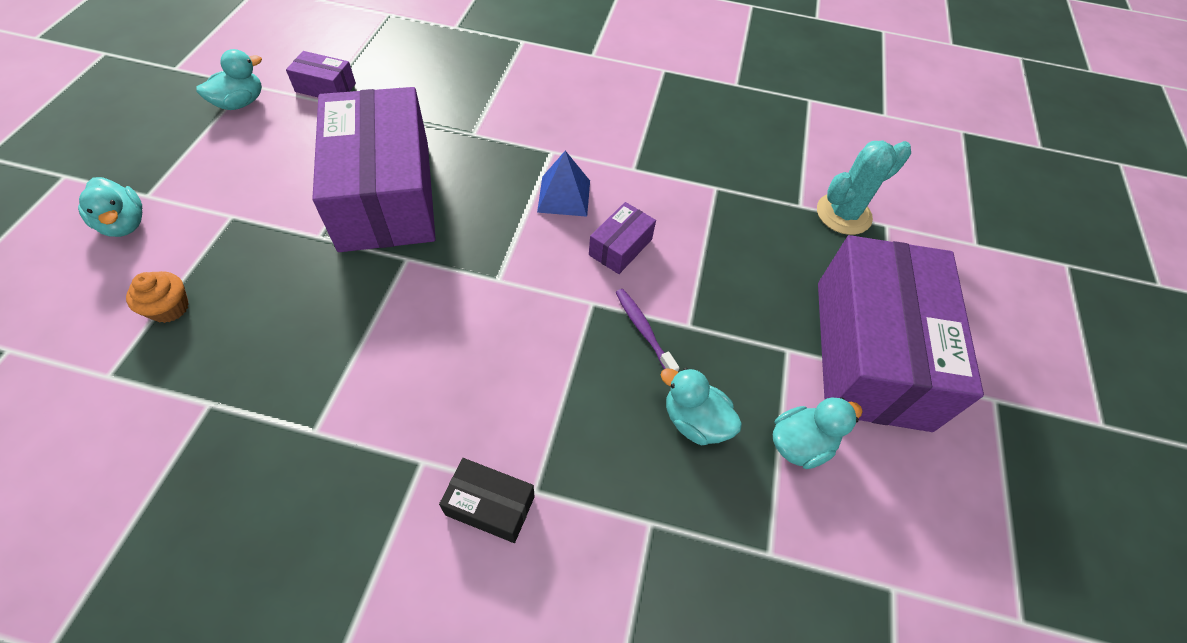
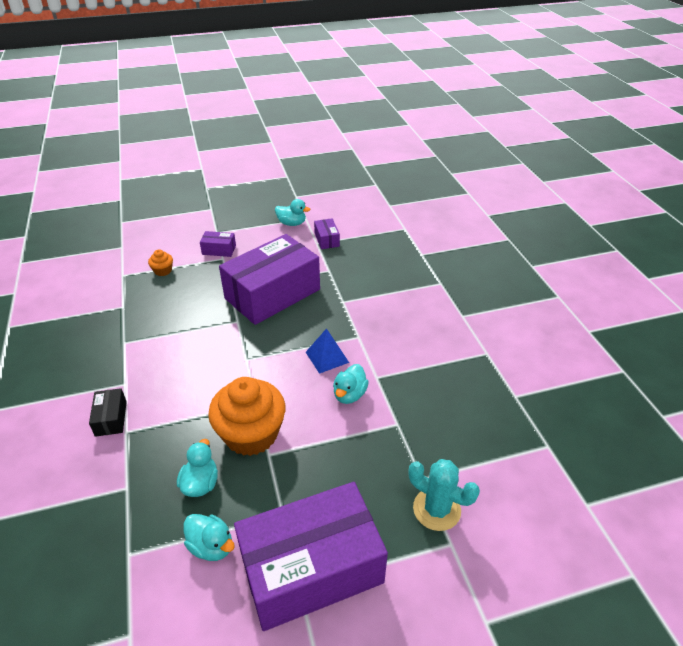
camera: 65 degrees right, 15 degrees down
(124, 224) = (197, 236): turquoise duck -> turquoise duck (349, 394)
(620, 247) = (306, 398): purple box -> purple box (219, 250)
(643, 330) = (251, 434): purple toothbrush -> orange cupcake

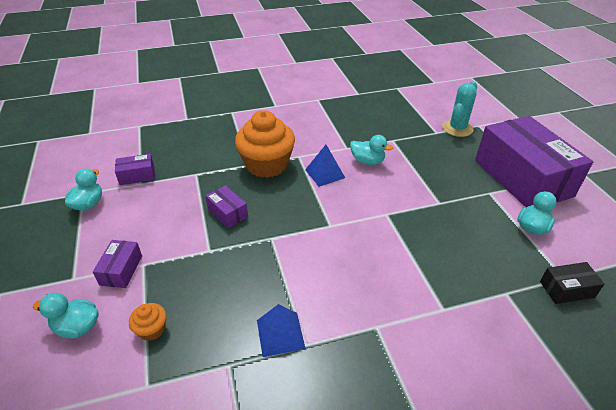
camera: 90 degrees left, 0 degrees up
(111, 418) = (429, 327): black box -> black box (566, 289)
(137, 329) = (280, 334): none -> blue pyramid
(200, 483) = (481, 241): turquoise duck -> turquoise duck (77, 327)
(251, 434) = (421, 214): orange cupcake -> orange cupcake (267, 165)
(272, 294) = (227, 213): purple box -> purple box, size x0.40

